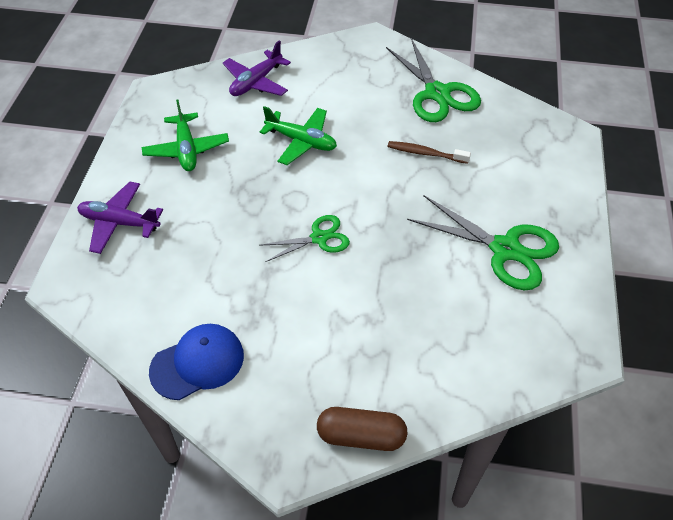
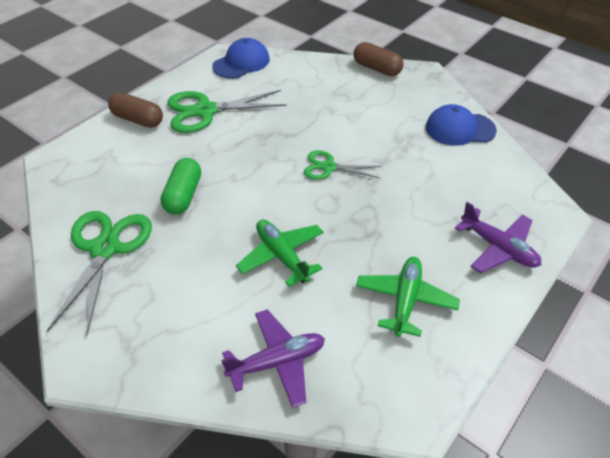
camera: 150 degrees left, 5 degrees down
(425, 153) = (183, 195): brown toothbrush -> green capsule
(505, 249) = (205, 111): green scissors -> green scissors turned 75 degrees counterclockwise
(547, 350) = (241, 63): none -> blue cap
(557, 206) = (138, 119): none -> brown capsule

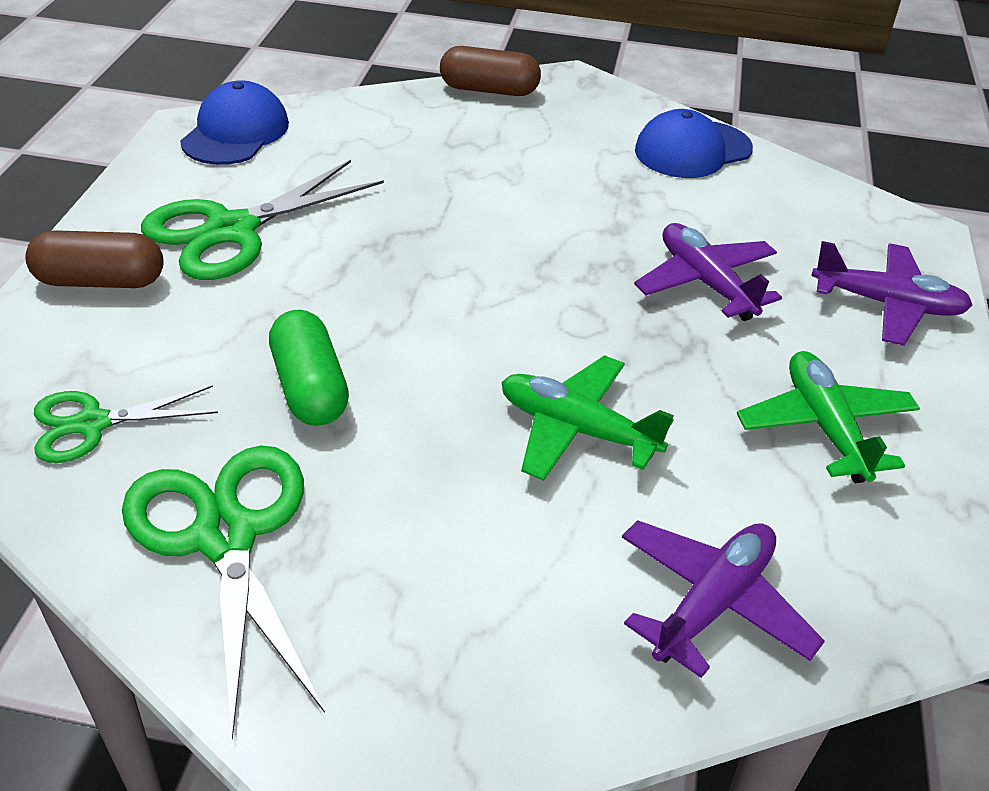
camera: 30 degrees left, 5 degrees down
(328, 167) = (537, 263): green scissors -> green scissors (92, 424)
(406, 204) = (706, 283): none -> purple plane

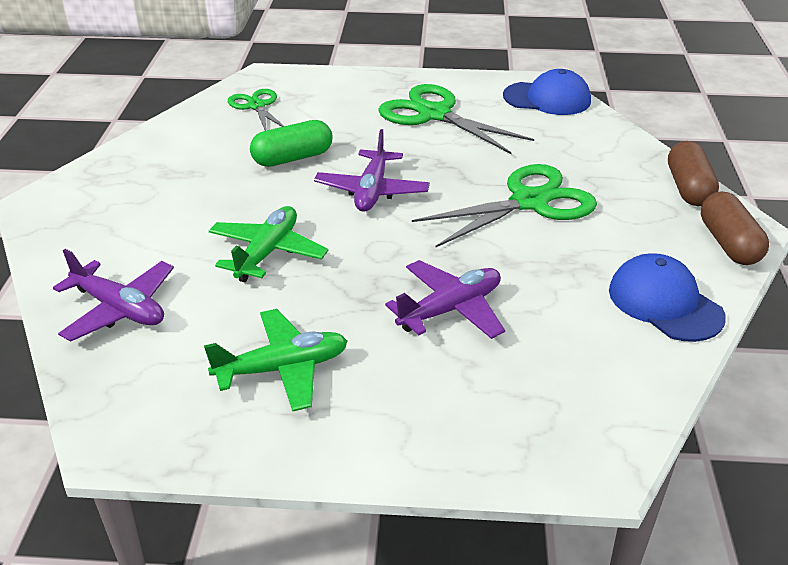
camera: 85 degrees right, 5 degrees down
(100, 281) = (371, 87): brown capsule -> brown capsule (729, 243)
(225, 536) = (180, 151): green scissors -> green scissors (530, 202)
(887, 305) = (457, 422): purple plane -> purple plane (372, 191)

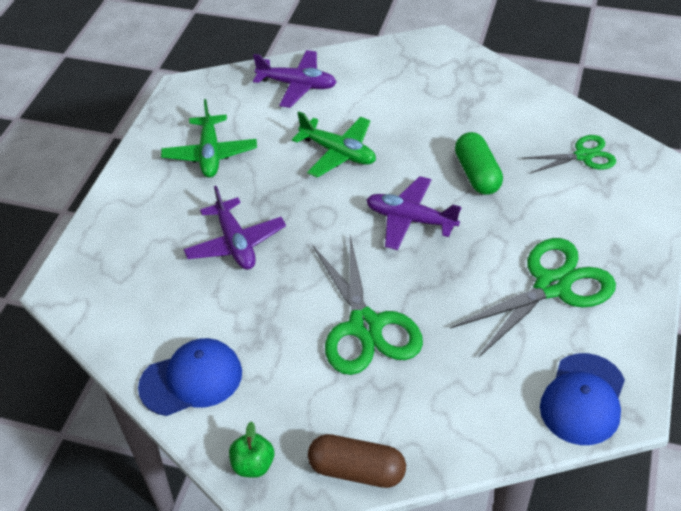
camera: 105 degrees right, 10 degrees up
(119, 309) = (297, 85): purple plane -> purple plane turned 120 degrees counterclockwise
(729, 243) = (253, 465): brown capsule -> green apple

